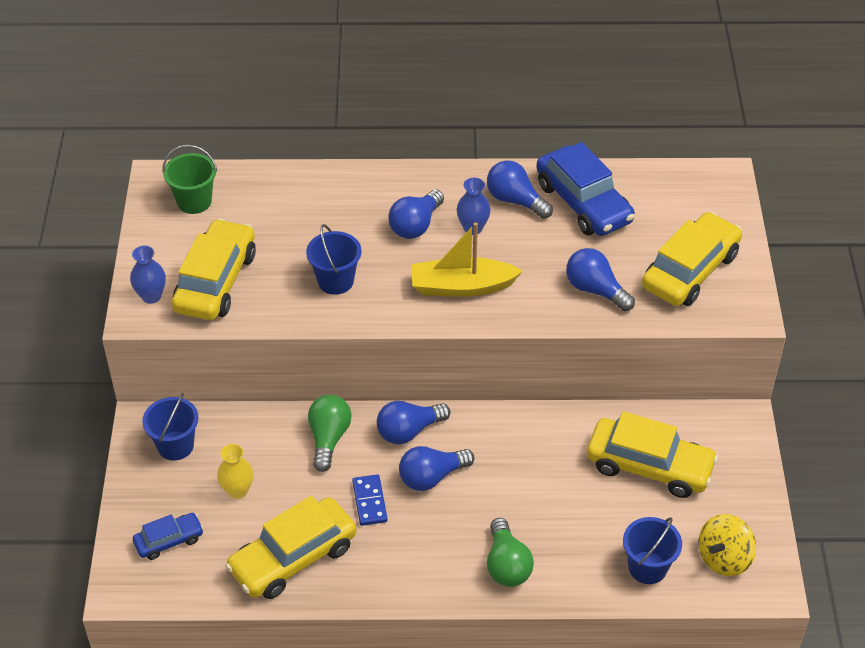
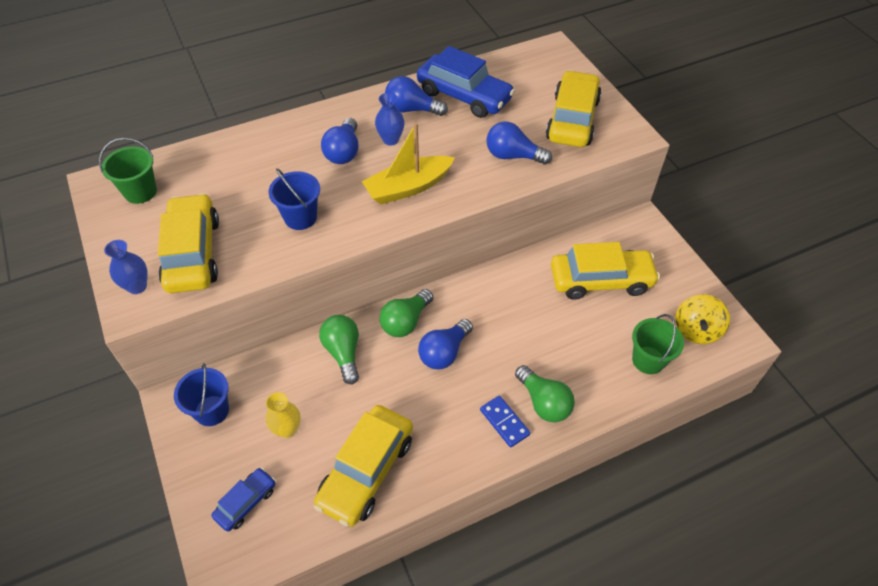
camera: 25 degrees left, 5 degrees up
(370, 501) = (405, 393): blue domino -> blue domino (504, 422)
(409, 431) = (405, 321): blue light bulb -> green light bulb
(647, 567) = (648, 360): blue bucket -> green bucket

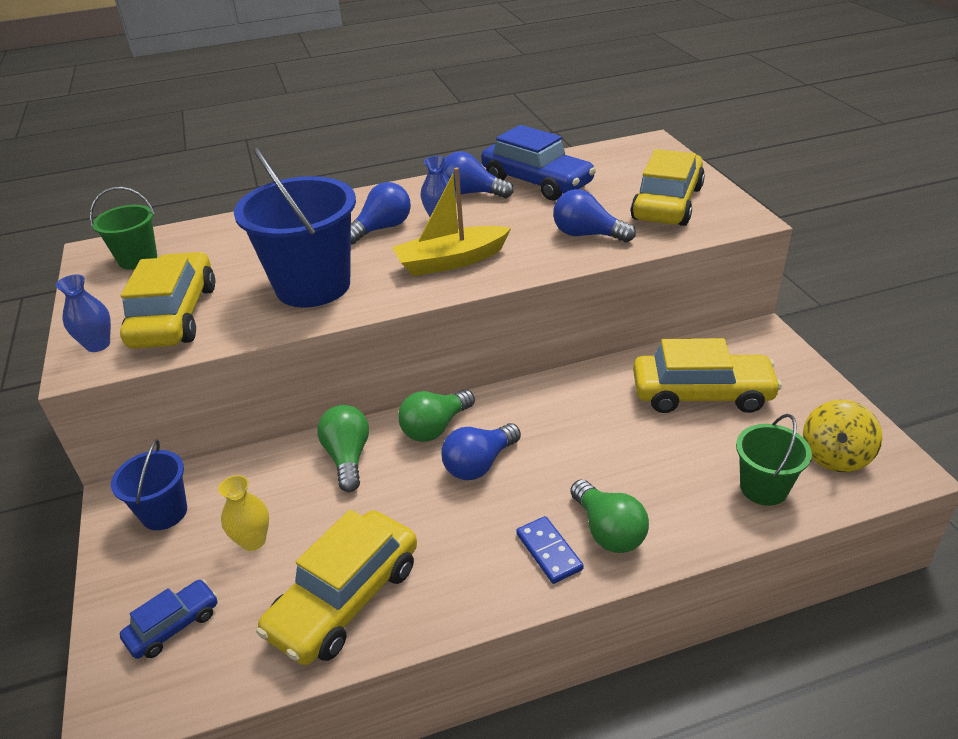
camera: 10 degrees right, 15 degrees down
(300, 217) = (313, 286): blue bucket -> blue bucket, size x1.85
(343, 152) = (382, 228): blue light bulb -> blue light bulb turned 150 degrees counterclockwise

